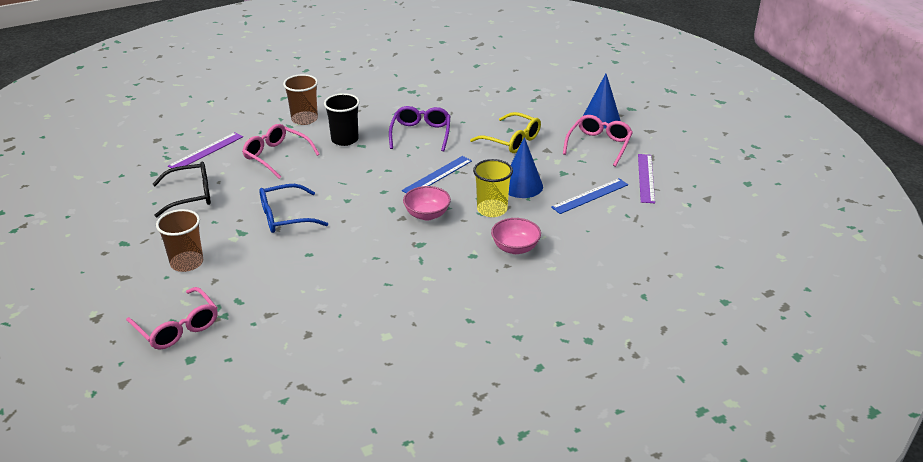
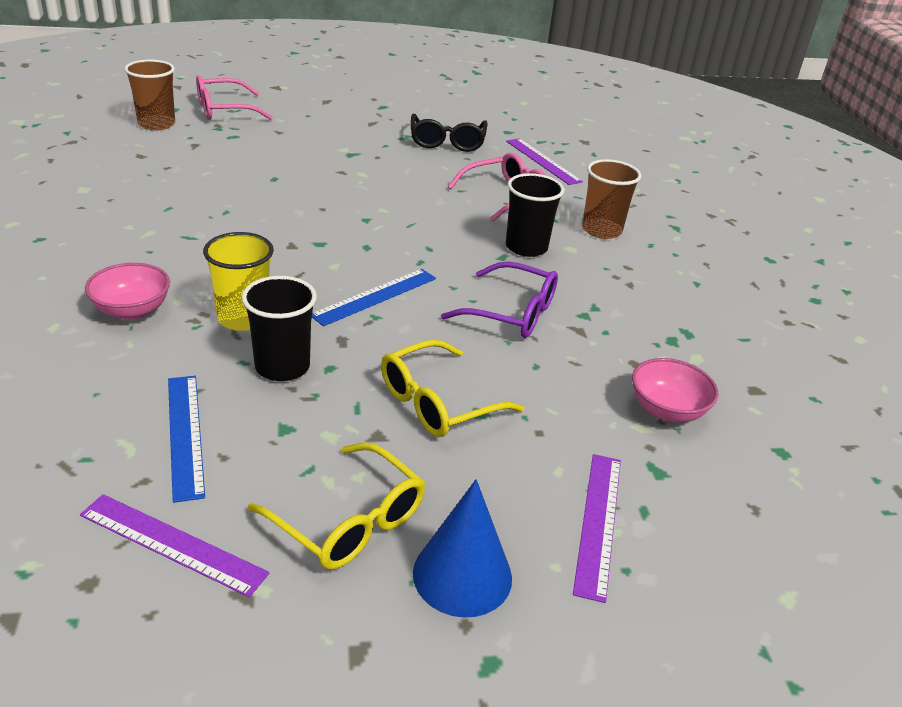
camera: 105 degrees right, 0 degrees up
(187, 263) = (321, 125): brown cup -> brown cup (156, 124)
(285, 217) = (361, 179): blue glasses -> none
(427, 214) = (281, 264): pink bowl -> pink bowl (666, 410)
(437, 175) = (375, 296): blue ruler -> blue ruler turned 75 degrees clockwise
(522, 186) = (282, 367): blue cone -> black cup
(551, 97) = (598, 522): none -> purple ruler
(599, 145) = (349, 521): pink glasses -> yellow glasses

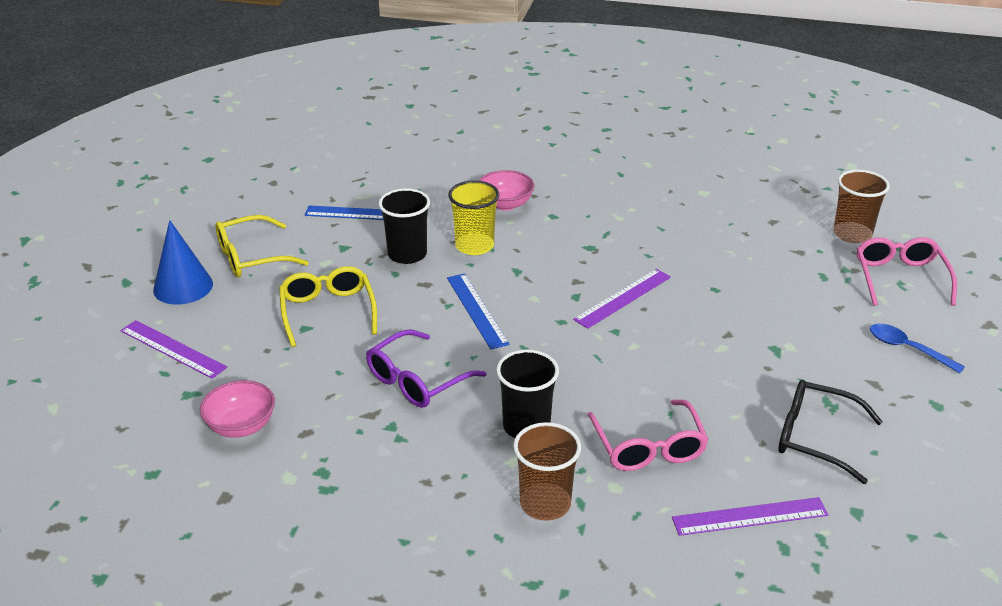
camera: 115 degrees right, 0 degrees up
(172, 544) = (279, 204): purple ruler -> purple ruler (623, 298)
(322, 111) = (907, 349): none -> blue spoon

